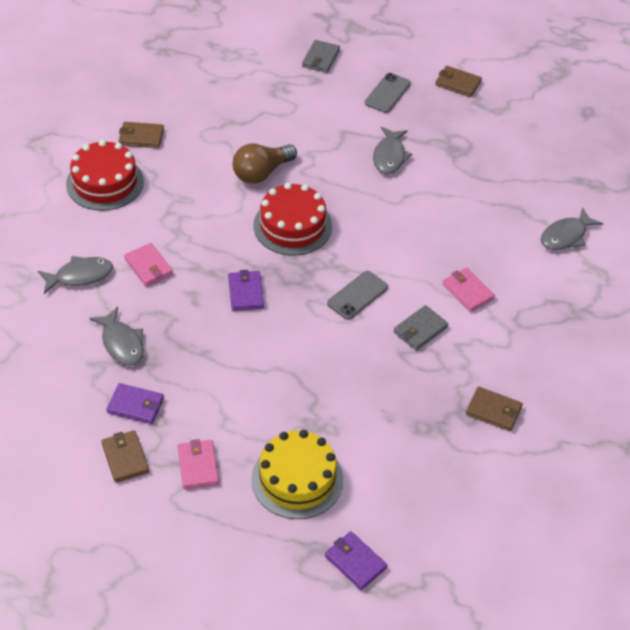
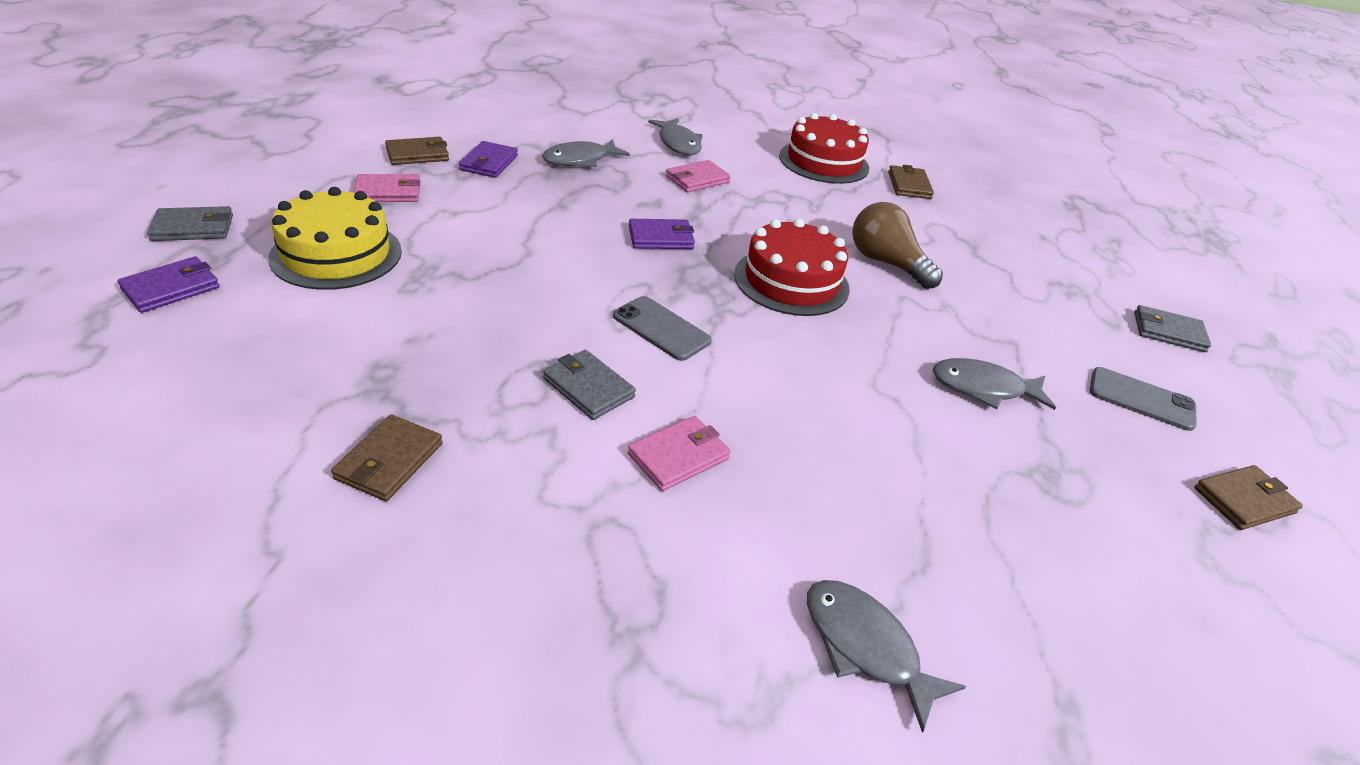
camera: 85 degrees right, 10 degrees down
(273, 578) = (193, 228): none -> grey wallet
(458, 83) = (1244, 500): brown wallet -> brown wallet turned 45 degrees clockwise

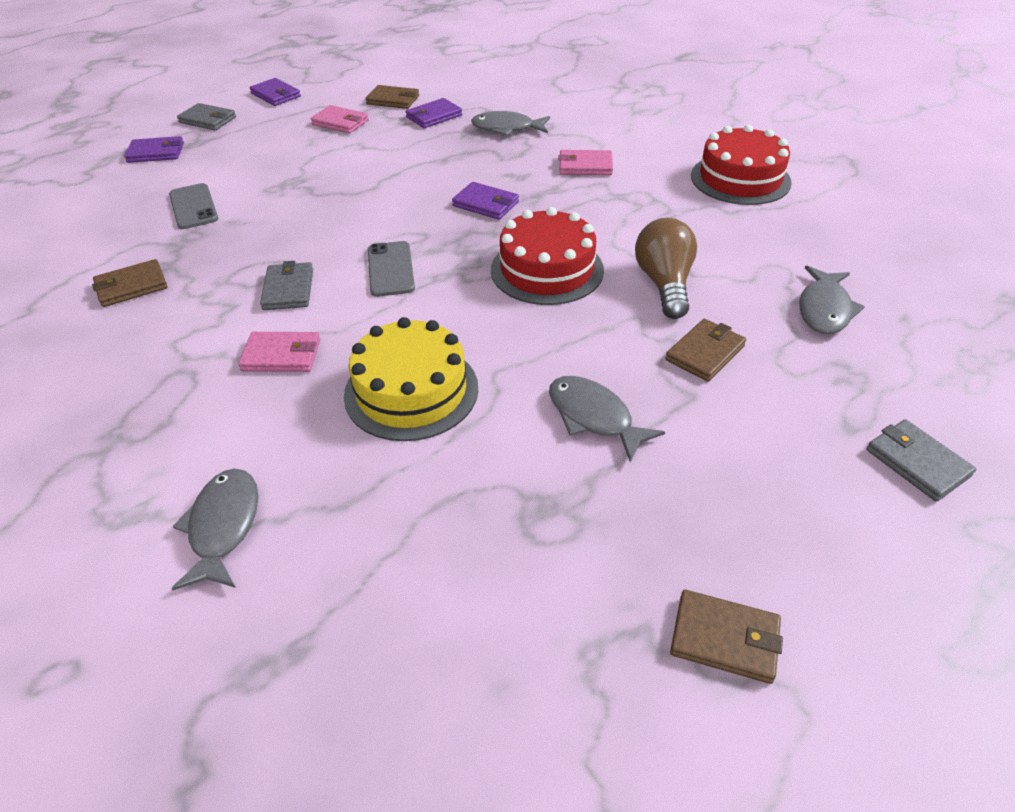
camera: 45 degrees right, 5 degrees up
(252, 177) = (276, 95): none -> purple wallet
(336, 254) = (259, 156): yellow cake -> yellow cake (411, 391)
(678, 143) = (612, 132): grey fish -> grey fish (824, 309)
(909, 185) = (808, 223): brown wallet -> brown wallet (705, 353)
(1141, 399) = (759, 502): grey phone -> grey phone (193, 207)

